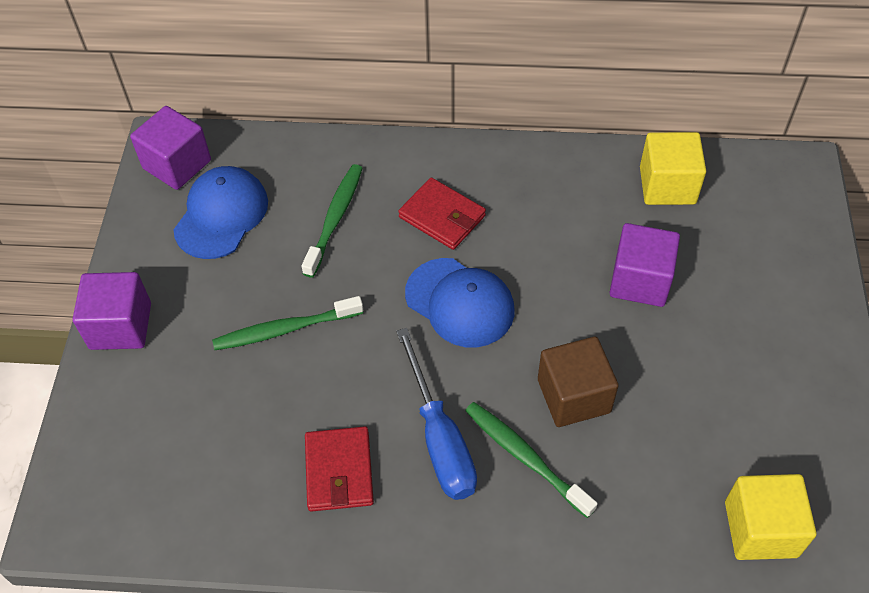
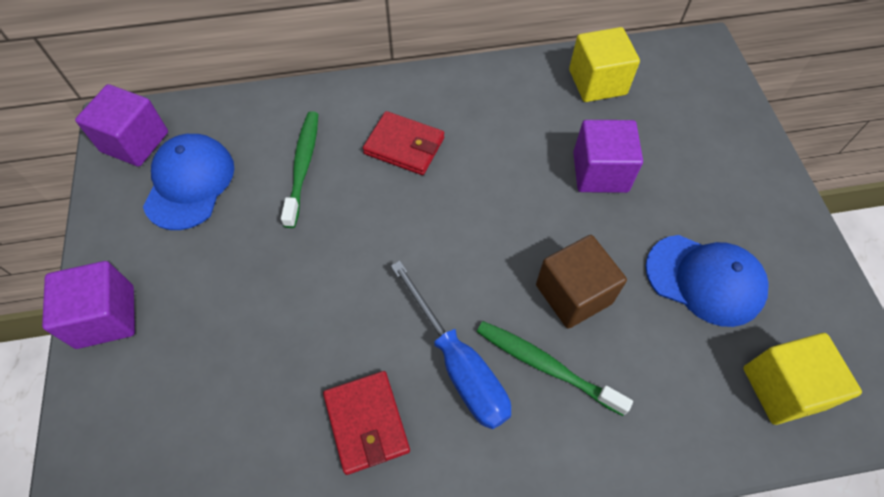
camera: 15 degrees left, 5 degrees up
(285, 329) = (278, 285): green toothbrush -> none
(460, 302) = (442, 224): blue cap -> blue cap (705, 280)

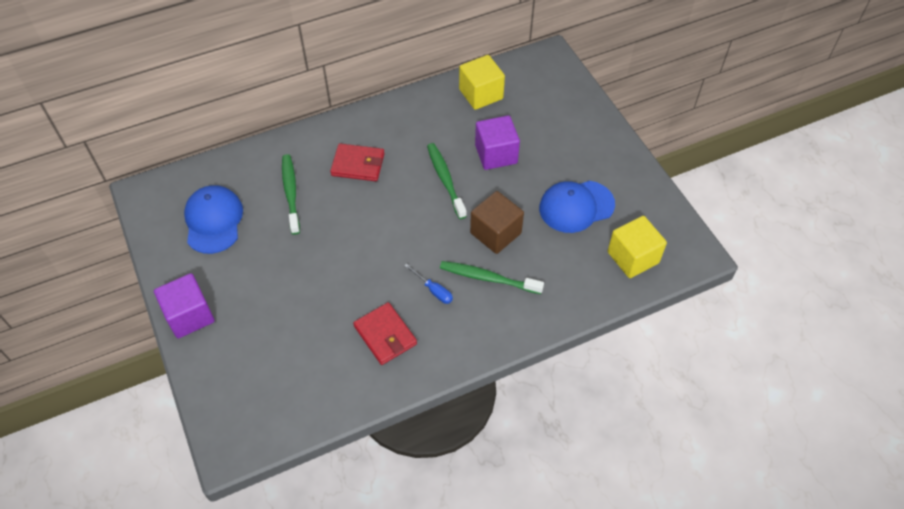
camera: 15 degrees left, 5 degrees down
(135, 142) = (161, 202): purple cube -> none
(458, 365) = (433, 290): blue screwdriver -> blue screwdriver, size x0.49
(519, 194) = (445, 180): none -> green toothbrush
(705, 280) = (576, 206): blue cap -> blue cap turned 150 degrees clockwise

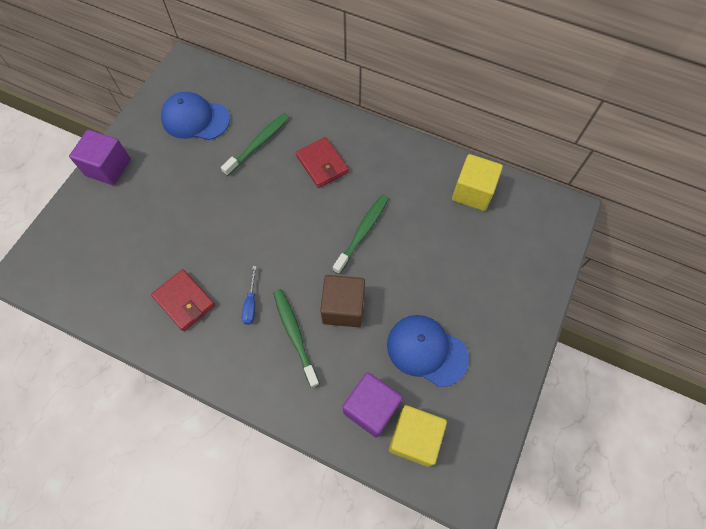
camera: 50 degrees right, 10 degrees up
(213, 221) = (195, 119): blue cap -> blue cap turned 120 degrees counterclockwise
(385, 335) = (184, 301): red wallet -> red wallet turned 60 degrees counterclockwise
(496, 154) = (422, 249): purple cube -> purple cube (371, 408)

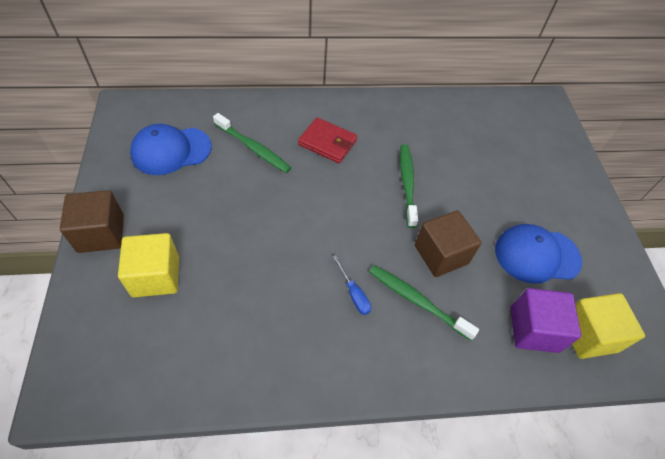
camera: 35 degrees left, 10 degrees down
(108, 167) = (101, 233): purple cube -> brown cube
(184, 301) = (283, 326): red wallet -> none
(258, 143) = (253, 148): green toothbrush -> green toothbrush turned 120 degrees clockwise
(473, 192) = (469, 115): yellow cube -> yellow cube (156, 276)

